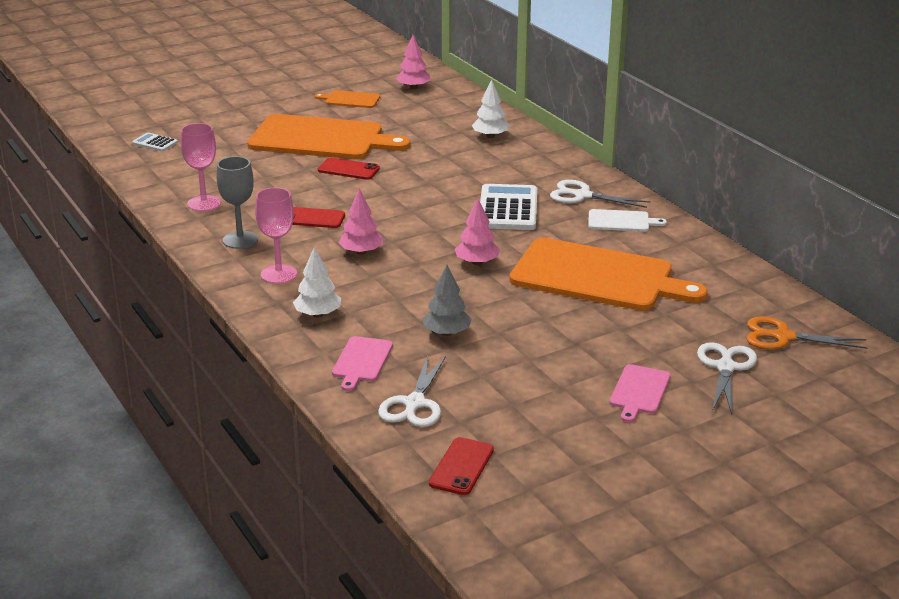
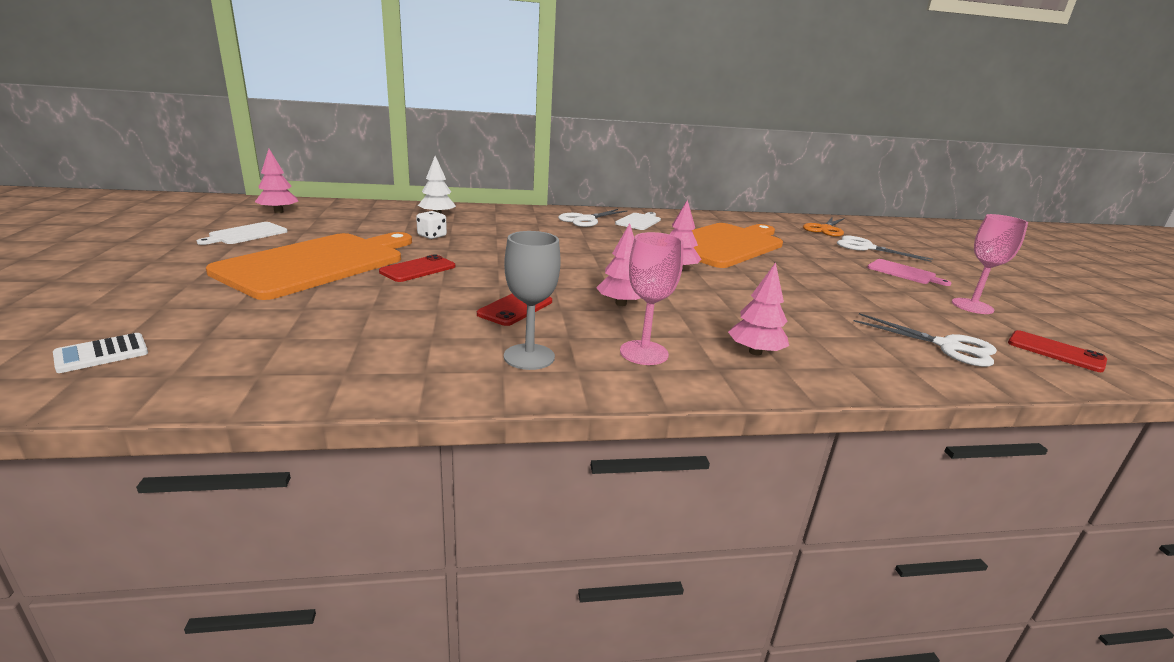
camera: 70 degrees left, 5 degrees down
(204, 203) = (386, 358): pink goblet -> pink goblet (972, 306)
(318, 314) = (755, 352): white tree -> pink tree
(350, 99) = (246, 234): orange cutting board -> white cutting board
(361, 361) = (864, 352): pink cutting board -> none
(430, 151) = (432, 236): none -> white dice
(446, 333) = (808, 306): grey tree -> none
(508, 209) = (584, 240): white calculator -> none

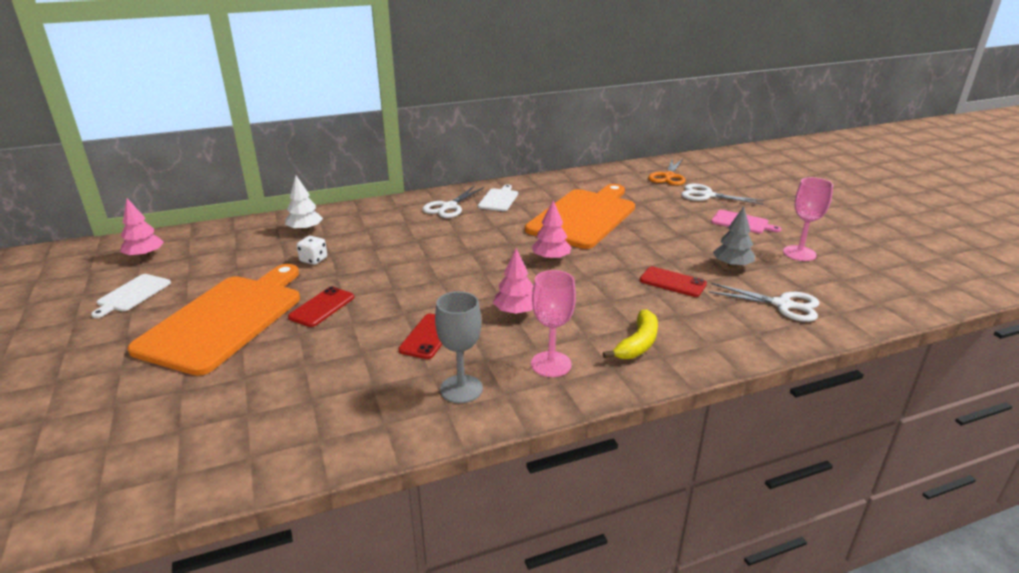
camera: 10 degrees left, 5 degrees up
(102, 354) = (101, 466): white calculator -> none
(755, 352) = (637, 344): pink tree -> yellow banana
(886, 304) = (732, 265): none -> grey tree
(1055, 351) = (863, 292): red phone -> red phone (672, 282)

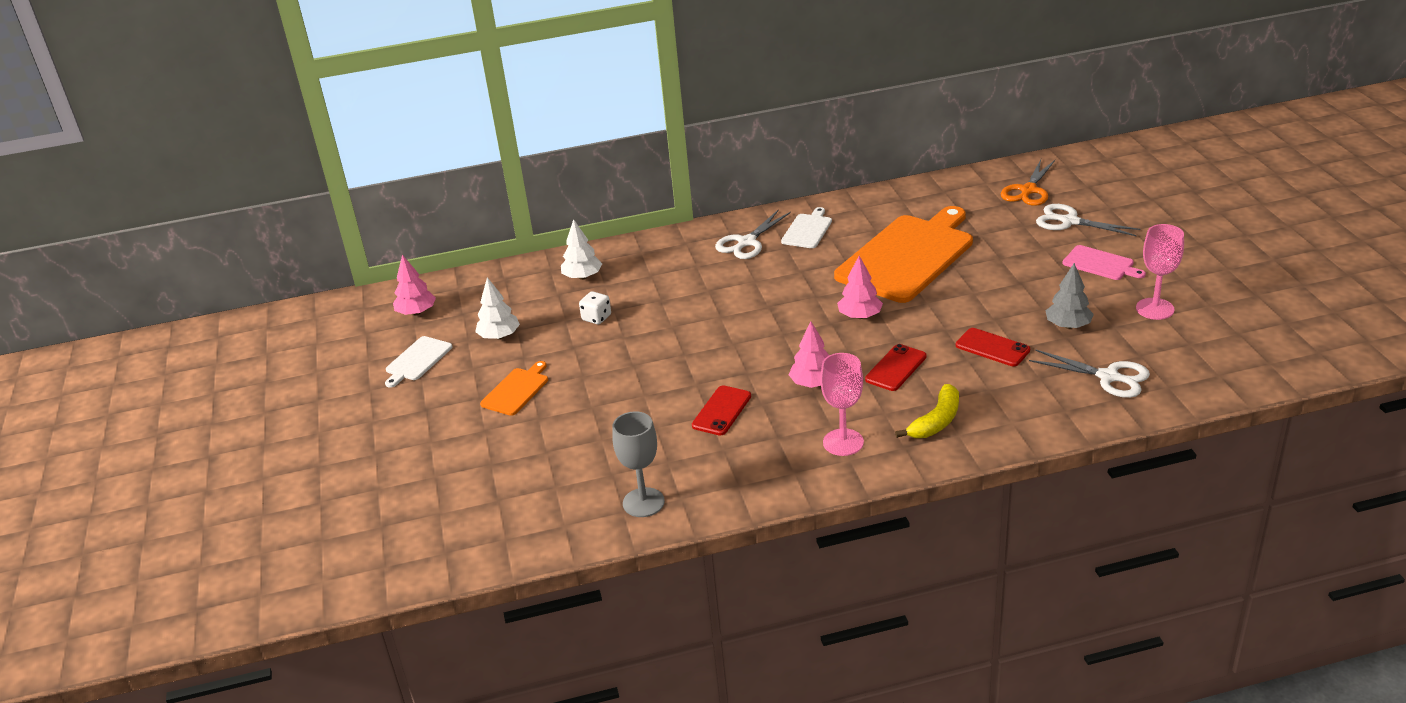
camera: 10 degrees right, 5 degrees up
(219, 274) = (499, 336): none -> white tree
(225, 320) = (516, 390): orange cutting board -> orange cutting board, size x0.44
(322, 307) = (611, 376): red phone -> red phone (895, 368)
(461, 389) = (752, 466): grey goblet -> grey goblet (643, 502)

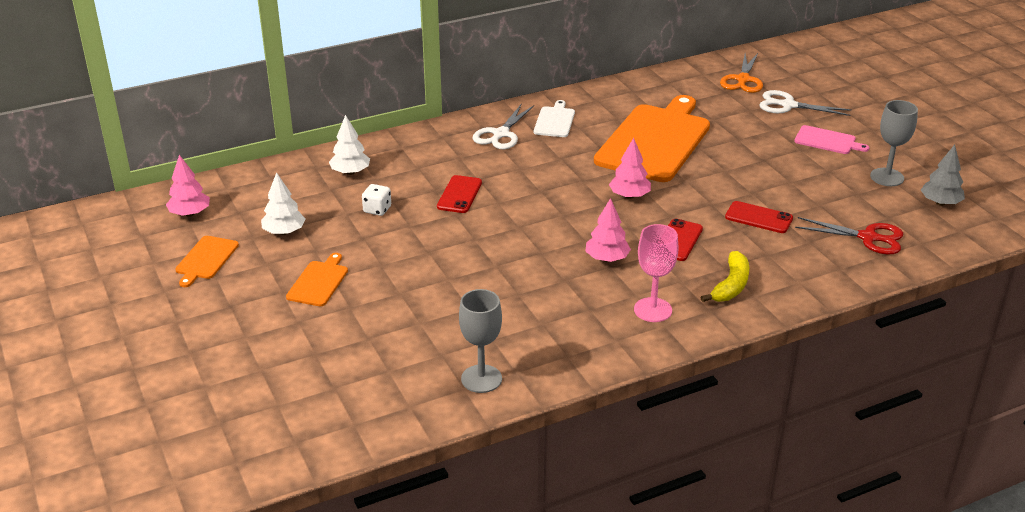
camera: 15 degrees left, 0 degrees up
(417, 360) = (206, 259): white cutting board -> orange cutting board
(722, 411) = (529, 289): red phone -> red phone (459, 195)
(1068, 325) = (818, 195): grey tree -> grey tree (940, 203)
(1108, 377) = (868, 237): white scissors -> red scissors
(1155, 309) = (887, 177): pink goblet -> grey goblet

